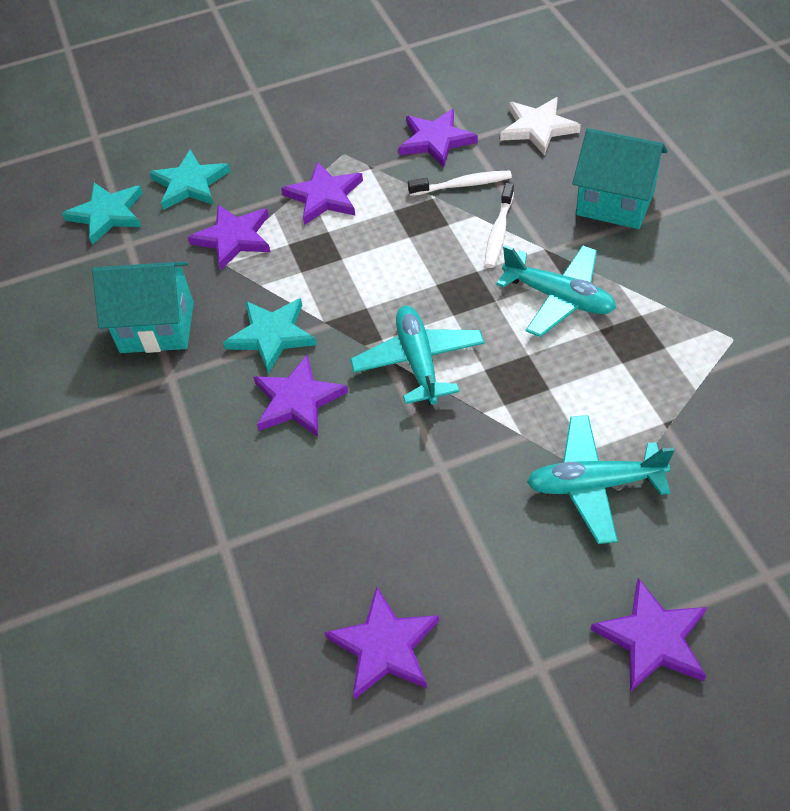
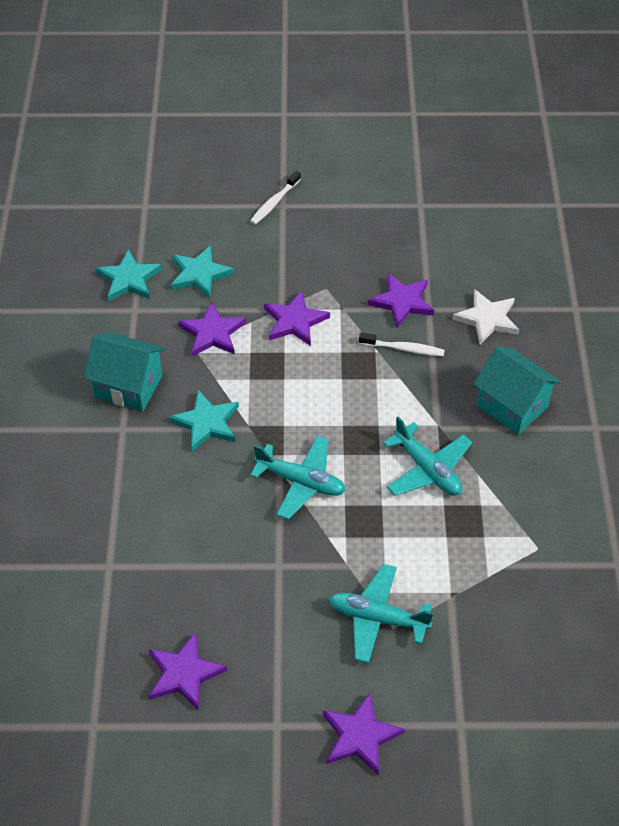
camera: 15 degrees right, 0 degrees up
(297, 400) = (203, 479): purple star -> none
(418, 362) = (301, 482): turquoise plane -> turquoise plane turned 105 degrees clockwise
(498, 232) = (410, 399): white toothbrush -> white toothbrush (274, 203)

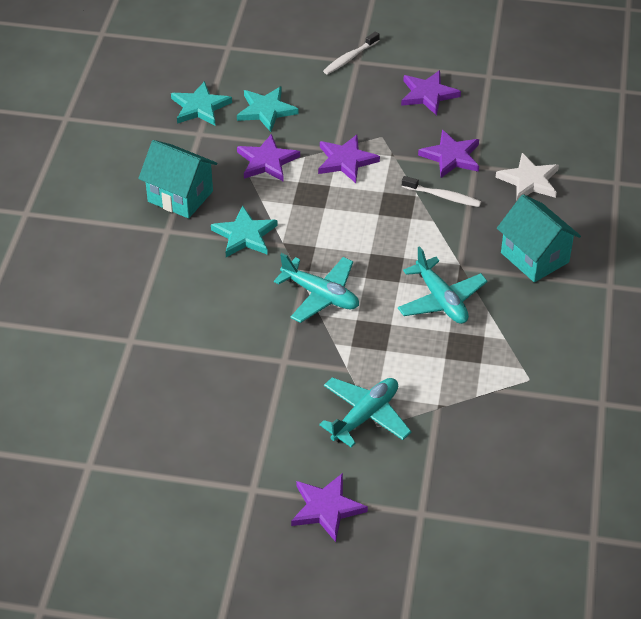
camera: 10 degrees right, 5 degrees down
(184, 673) = (178, 436): purple star -> purple star (428, 94)
(377, 618) = (365, 416): turquoise plane -> turquoise plane turned 105 degrees clockwise

